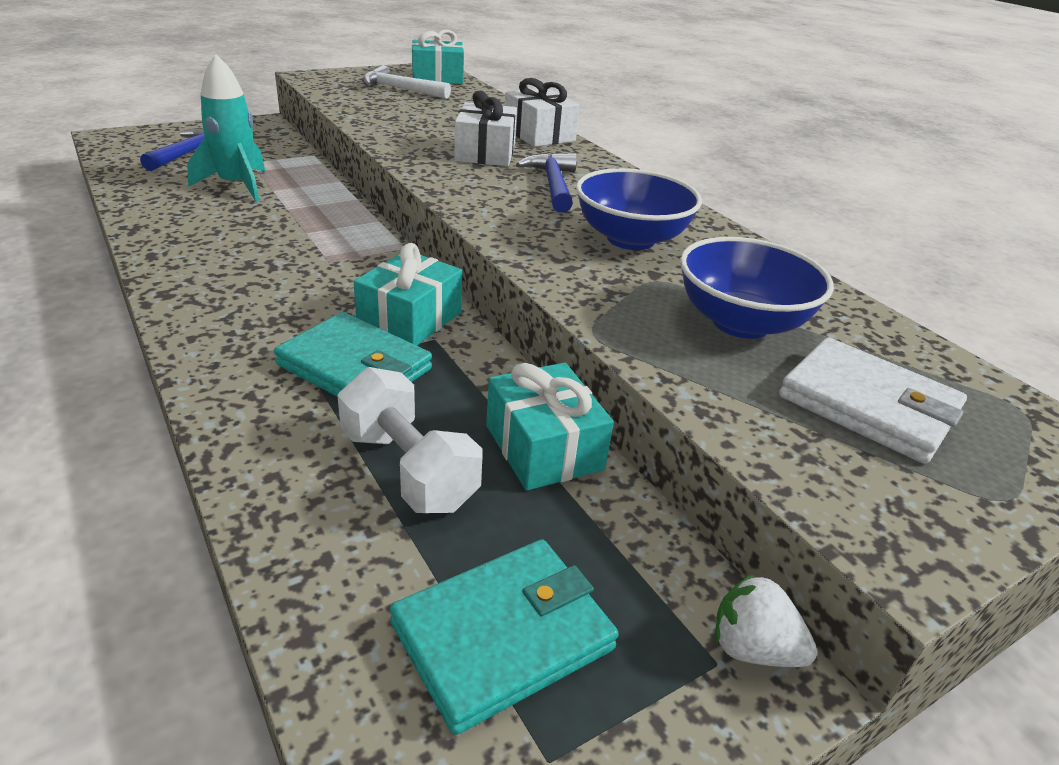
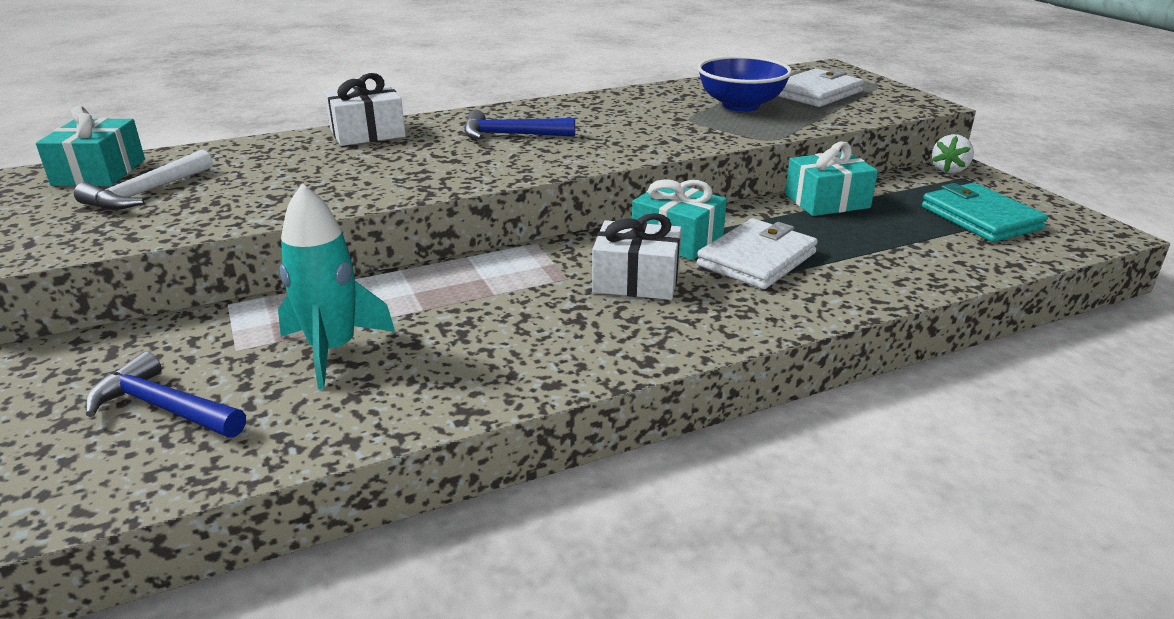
camera: 80 degrees left, 5 degrees down
(355, 367) = (756, 259): turquoise wallet -> white wallet
(408, 469) = (868, 239): white dumbbell -> none
(485, 153) = (419, 155): white gift -> white gift (636, 280)
(630, 239) = (623, 119): blue bowl -> none

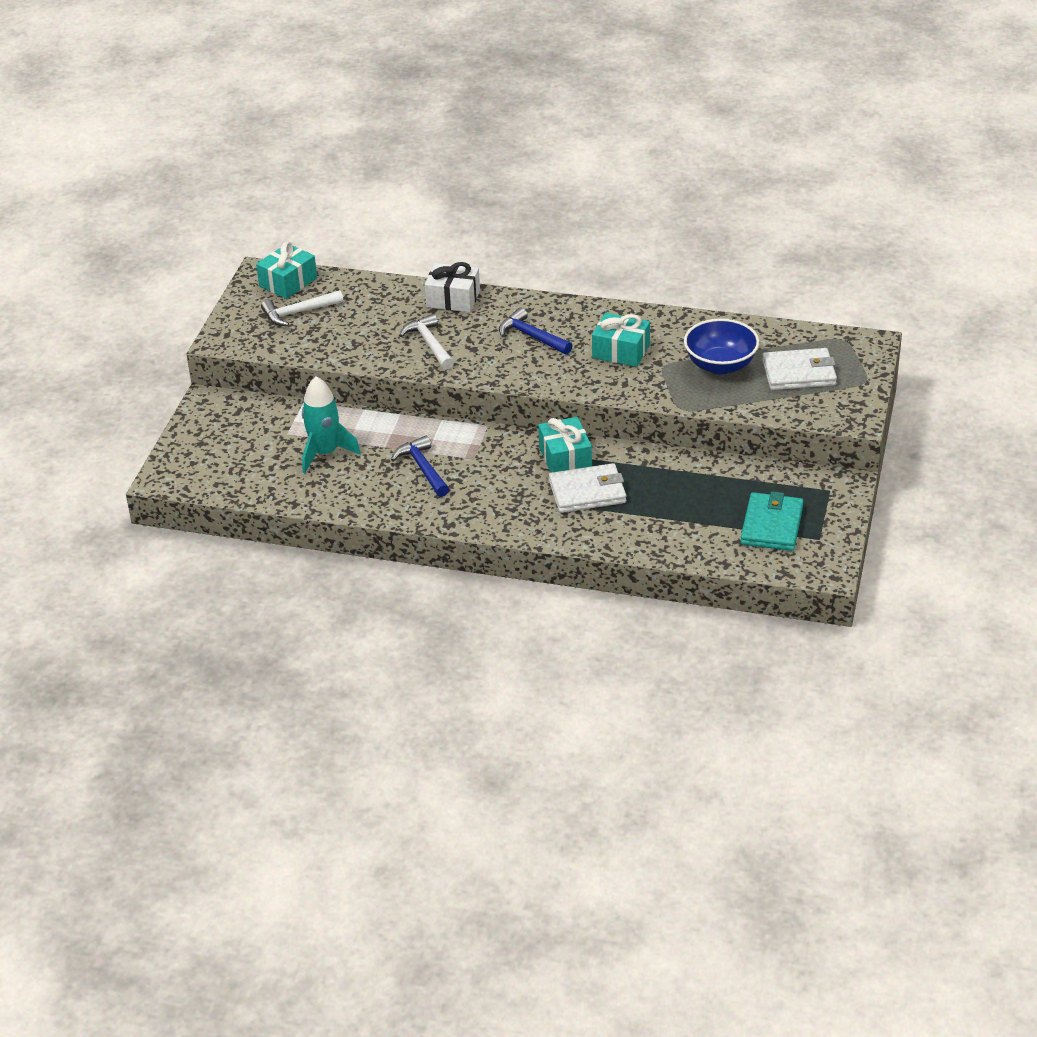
camera: 40 degrees right, 10 degrees up
(164, 407) = (240, 453): blue hammer -> blue hammer (423, 468)
(389, 170) = (429, 344): none -> white hammer
(636, 280) = (505, 476): white gift -> none
(827, 201) = (700, 469): turquoise gift -> turquoise gift (621, 351)
(949, 170) = (833, 480): white strawberry -> none

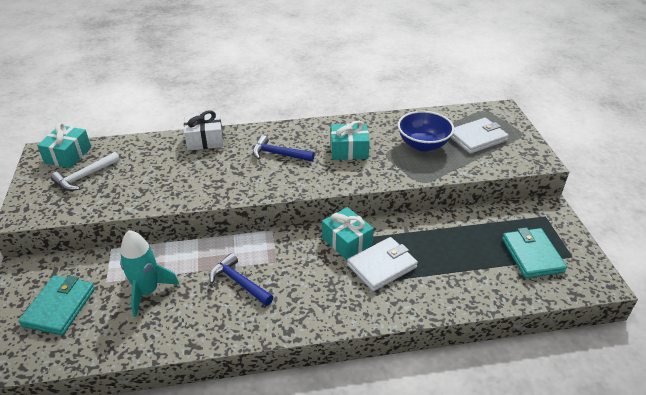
camera: 25 degrees left, 0 degrees up
(234, 445) = (59, 307): none -> turquoise wallet
(429, 344) = (204, 177): white hammer -> none

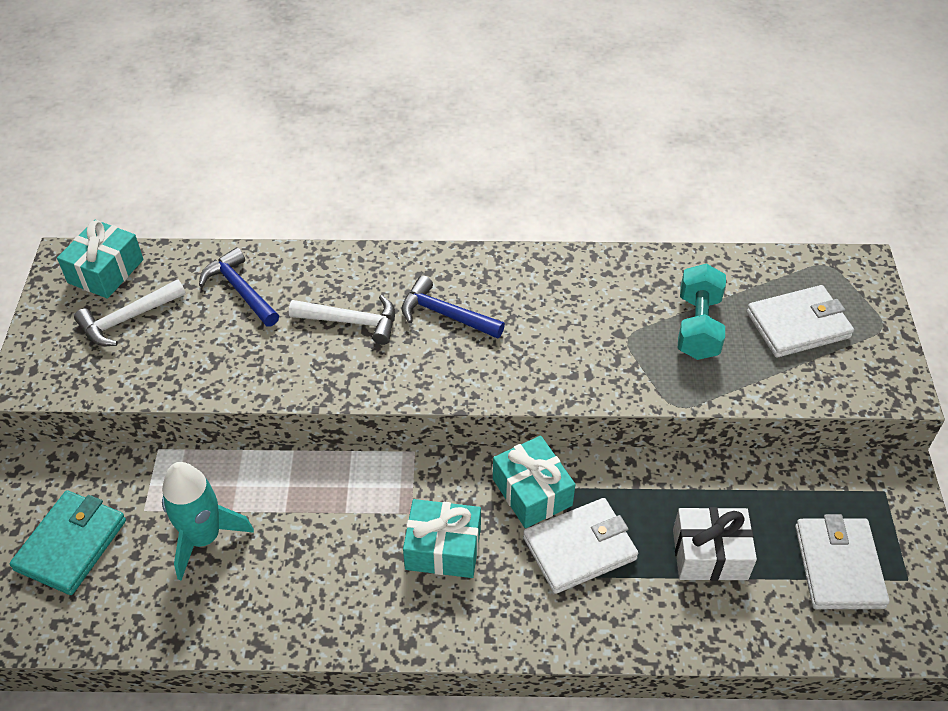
camera: 10 degrees right, 10 degrees up
(205, 140) = (328, 269): white gift -> white gift (710, 554)
(223, 163) = (351, 322): none -> white hammer
(239, 282) = (346, 543): blue hammer -> blue hammer (240, 290)
(349, 150) = (566, 322): turquoise gift -> turquoise gift (443, 548)
(423, 144) = (698, 326): blue bowl -> turquoise dumbbell
(532, 255) = (838, 566): turquoise wallet -> white wallet

